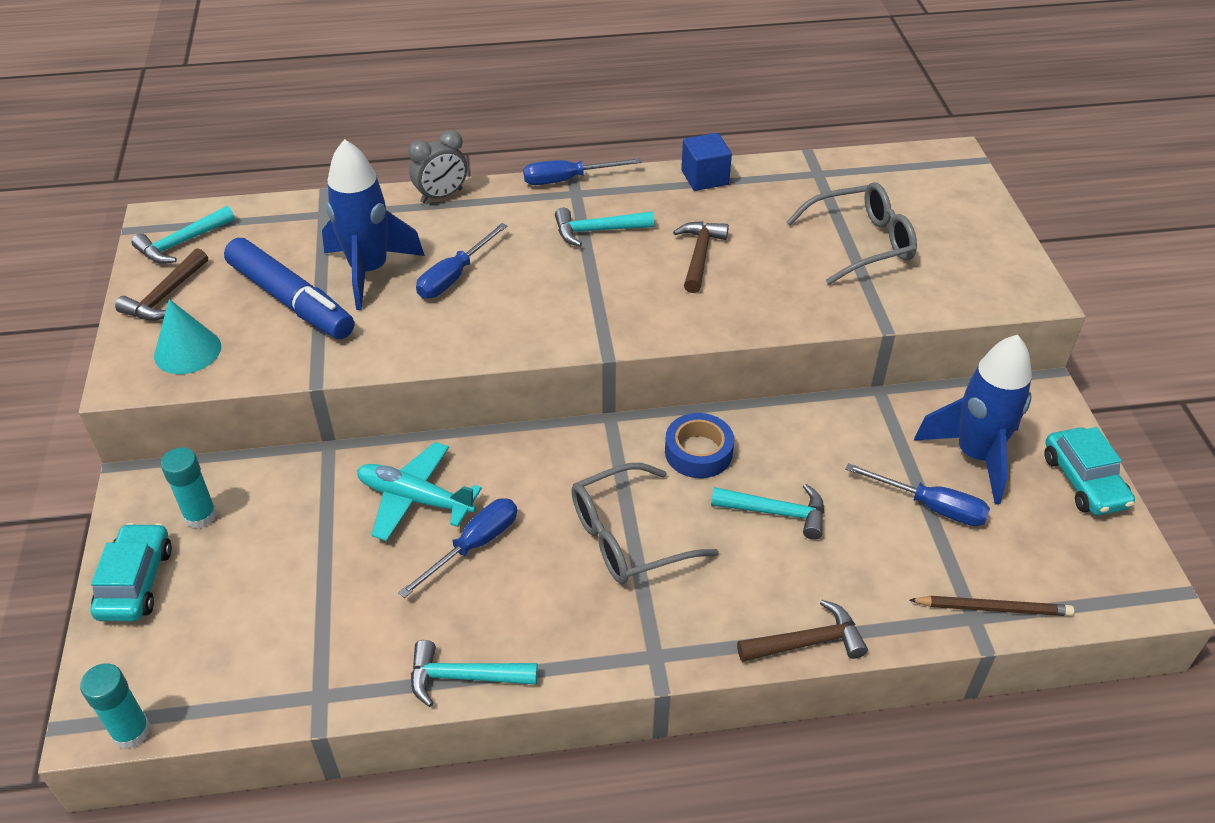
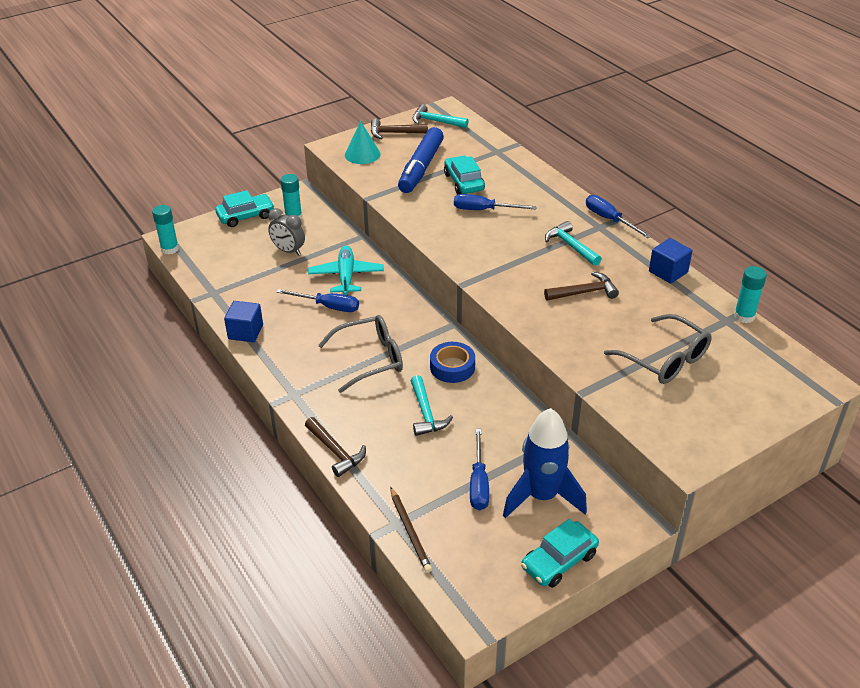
camera: 65 degrees right, 5 degrees down
(369, 271) = (463, 182): blue rocket -> turquoise car
(441, 196) = (549, 182): grey clock -> grey clock (288, 251)
(463, 677) = (245, 332): turquoise hammer -> blue cube
(629, 536) = (369, 359): grey glasses -> grey glasses turned 120 degrees clockwise
(818, 159) = (744, 316): none -> turquoise glue stick

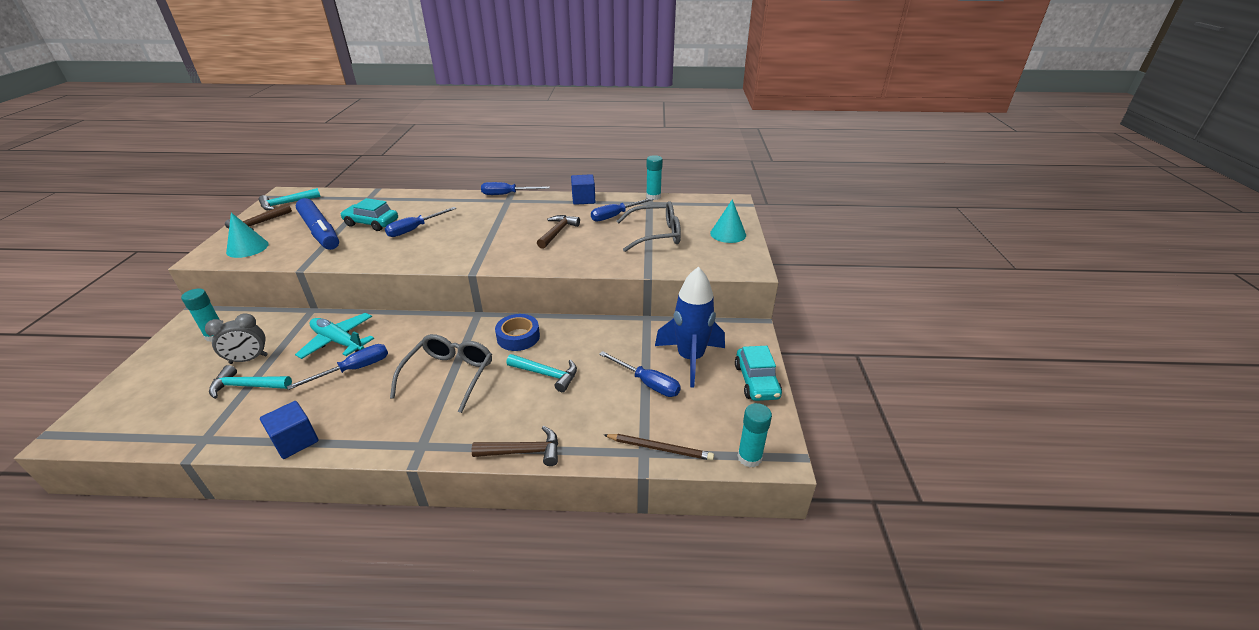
camera: 55 degrees left, 5 degrees down
(170, 249) = (83, 443): turquoise glue stick -> turquoise glue stick (749, 457)
(246, 216) = (154, 364): turquoise car -> none
(570, 246) = (507, 217): turquoise hammer -> turquoise hammer (247, 386)
(665, 312) = (615, 216): none -> blue screwdriver
(738, 412) = (728, 234): none -> turquoise cone

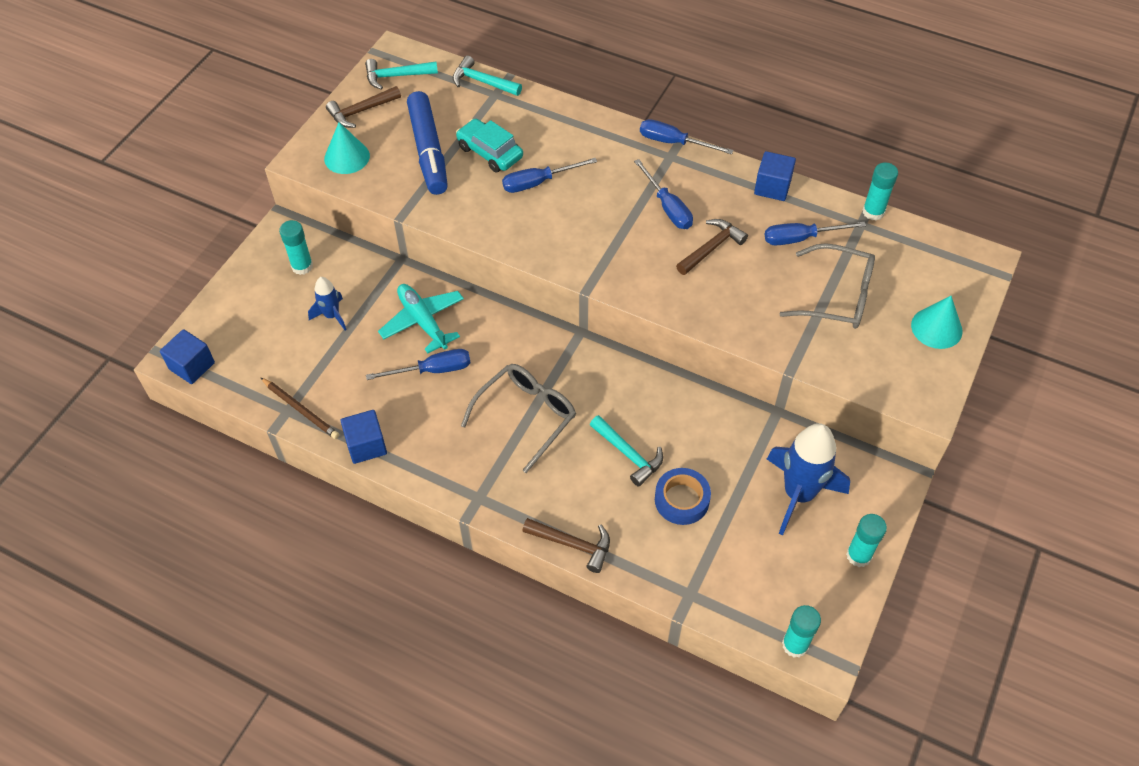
camera: 25 degrees right, 20 degrees up
(89, 435) = (192, 366): none -> blue cube
(247, 386) = (328, 354): turquoise hammer -> turquoise hammer (482, 82)
(249, 359) = (332, 316): grey clock -> blue rocket
(518, 337) = (615, 386): blue tape -> blue tape (681, 500)
(647, 383) = (733, 509): blue screwdriver -> blue screwdriver (667, 207)
(660, 448) = (708, 596): brown pencil -> brown pencil (301, 410)
(756, 381) = (858, 555): turquoise car -> turquoise glue stick

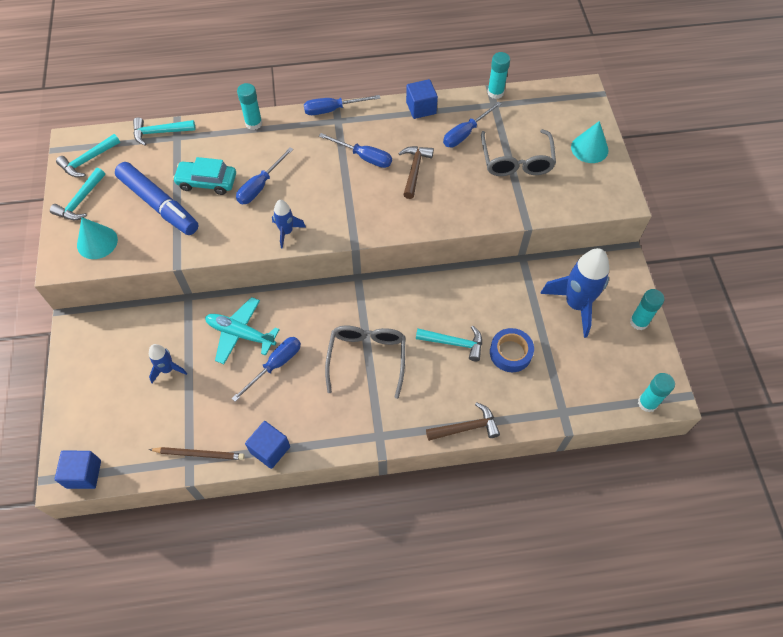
camera: 35 degrees left, 5 degrees up
(302, 266) = (114, 345): turquoise glue stick -> turquoise glue stick (253, 123)
(361, 111) = (80, 201): brown hammer -> turquoise hammer
(528, 241) = (286, 232): none -> blue rocket
(836, 296) = (516, 160): grey glasses -> grey glasses turned 105 degrees clockwise

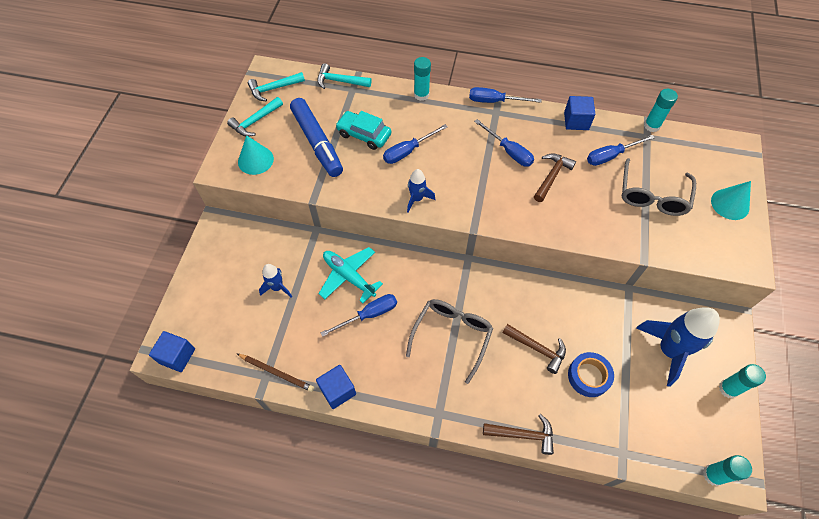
camera: 20 degrees right, 0 degrees up
(454, 343) = (537, 349): turquoise hammer -> brown hammer

